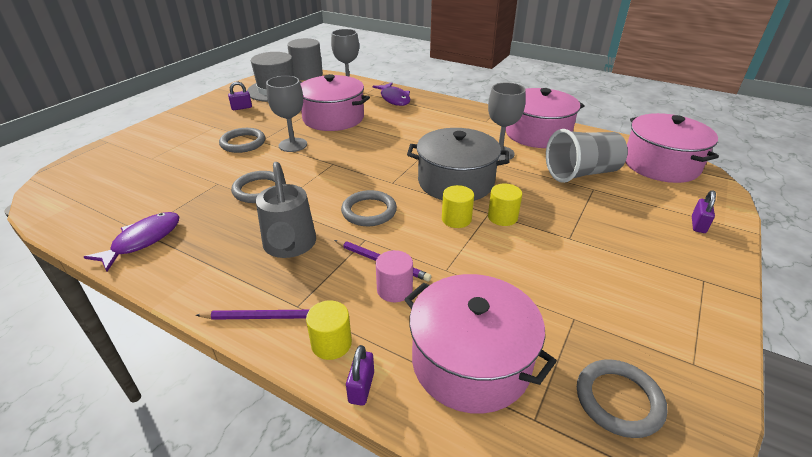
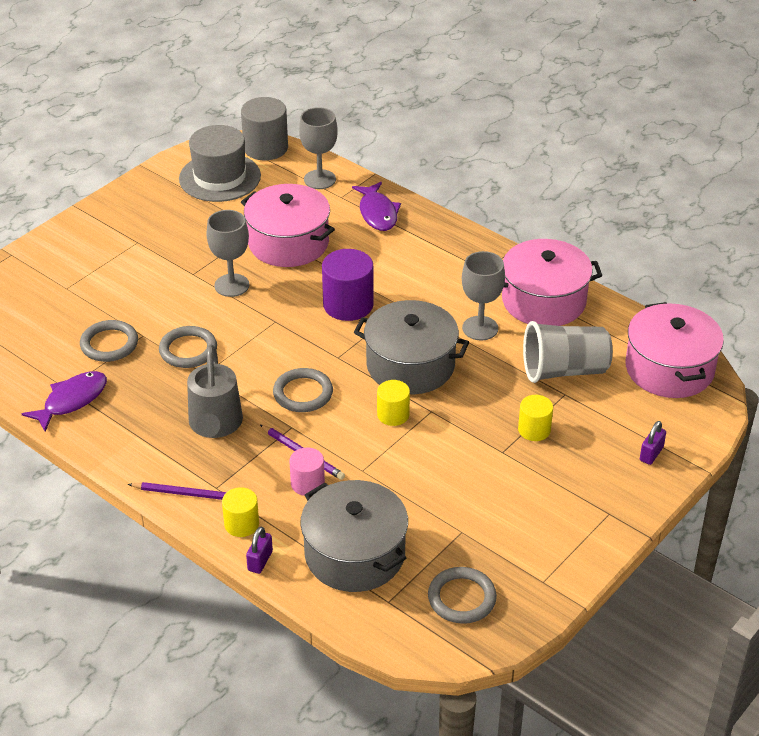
camera: 10 degrees right, 5 degrees up
(241, 108) = (171, 209): purple padlock -> none
(243, 143) = (172, 275): grey ring -> grey ring (109, 344)
(389, 148) = (348, 305): none -> purple cylinder
(471, 361) = (355, 554): pink pot -> grey pot
(502, 217) = (443, 418): yellow cylinder -> yellow cylinder (534, 430)

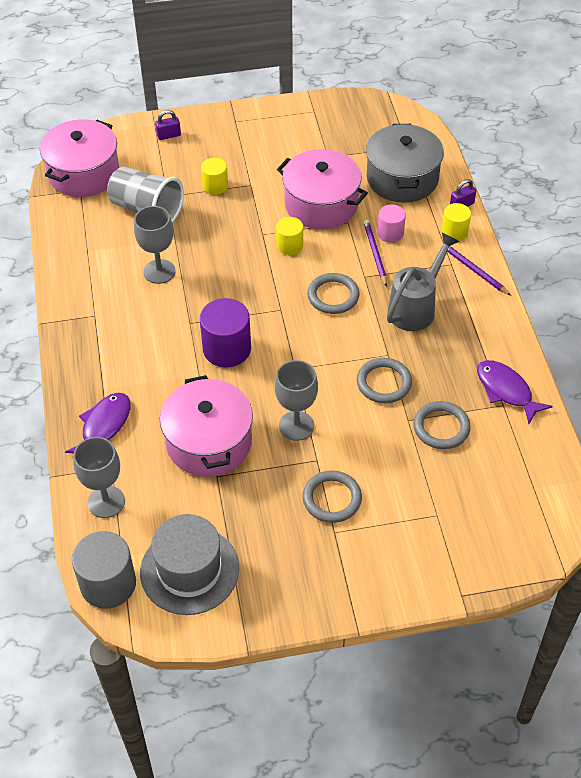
camera: 140 degrees left, 10 degrees up
(72, 401) = (506, 390): purple fish -> purple fish turned 60 degrees clockwise
(410, 365) = (238, 273): grey pot -> none
(461, 598) = (366, 126): grey ring -> grey ring (332, 499)
(543, 301) = (90, 265): pink pot -> pink pot (321, 204)

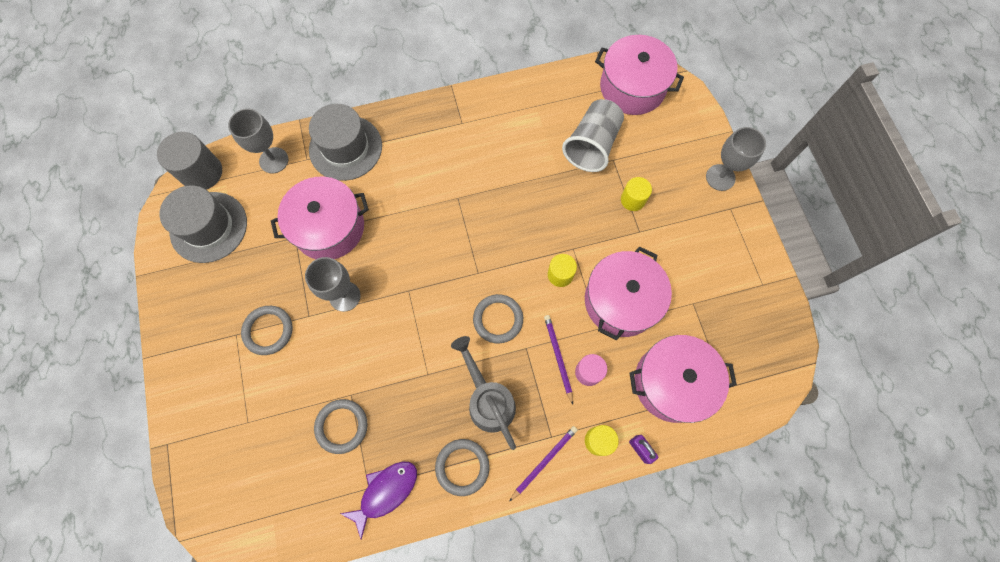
camera: 85 degrees right, 20 degrees up
(104, 426) = (345, 148): purple fish -> grey hat
(159, 271) = (516, 166): grey goblet -> grey goblet (720, 177)
(168, 135) = (697, 150): purple padlock -> none
(227, 349) = (429, 231): purple cylinder -> none
(375, 253) = (558, 357): purple pencil -> purple pencil turned 90 degrees counterclockwise
(384, 383) = (393, 371): grey ring -> grey ring (462, 467)
(402, 178) = (672, 382): grey pot -> pink pot
(416, 307) = (488, 400): grey watering can -> grey watering can turned 150 degrees counterclockwise

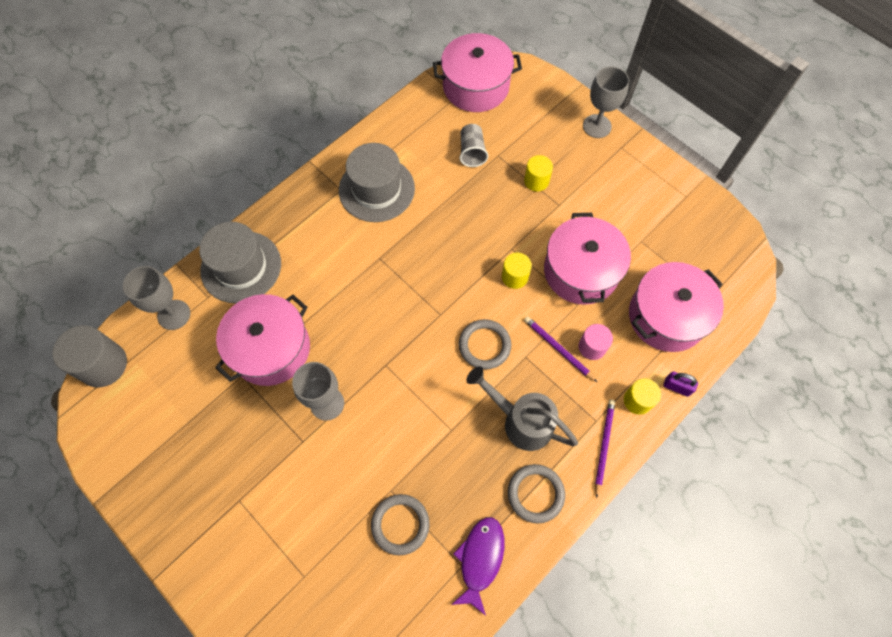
camera: 30 degrees left, 5 degrees down
(209, 227) = (144, 413): grey hat -> grey hat (376, 189)
(268, 331) = (270, 478): grey ring -> none
(592, 145) = (472, 152): grey cup -> grey cup, size x0.59

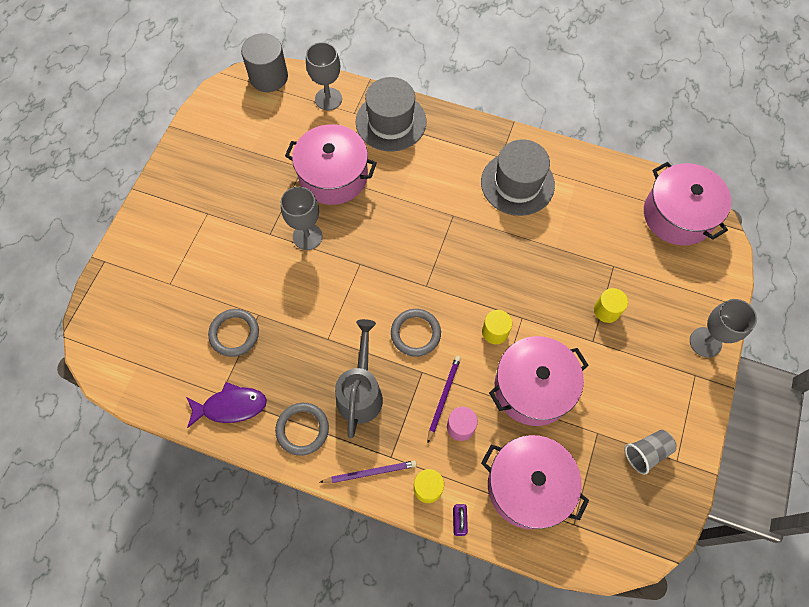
camera: 65 degrees right, 0 degrees up
(472, 152) = (603, 242): grey cup -> grey cup (646, 452)

